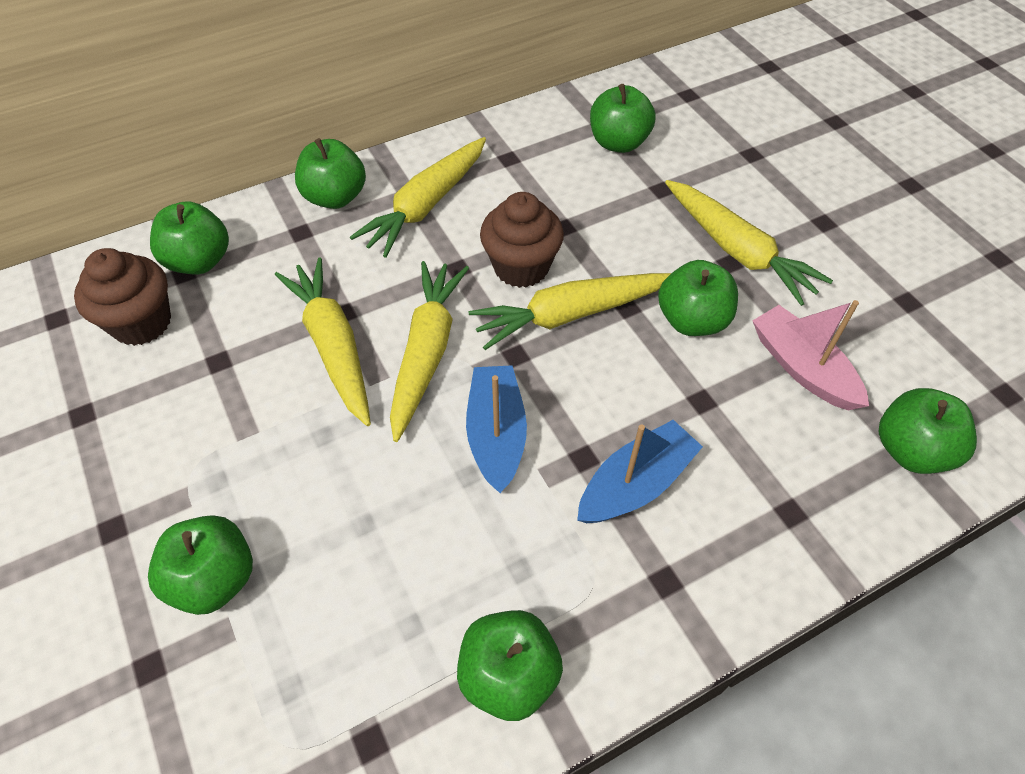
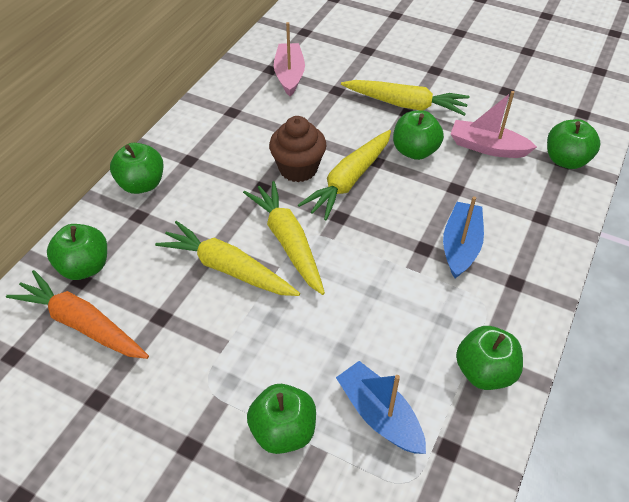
camera: 35 degrees left, 5 degrees down
(141, 323) = (82, 324): brown cupcake -> orange carrot
(426, 205) = (207, 162): yellow carrot -> none
(496, 434) = (368, 262): blue boat -> blue boat (380, 415)
(618, 143) = (289, 75): green apple -> pink boat

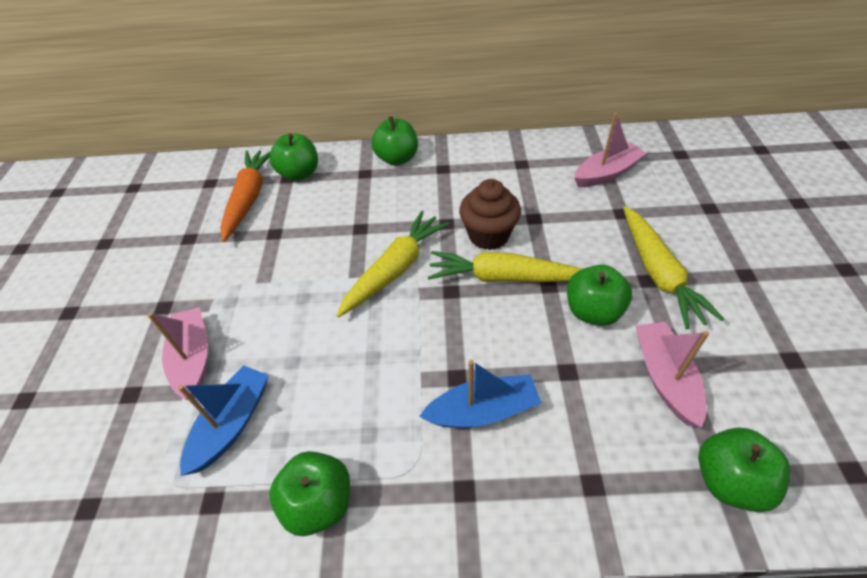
camera: 65 degrees right, 0 degrees up
(228, 268) = (342, 246): yellow carrot -> none
(283, 431) = (193, 358): green apple -> pink boat

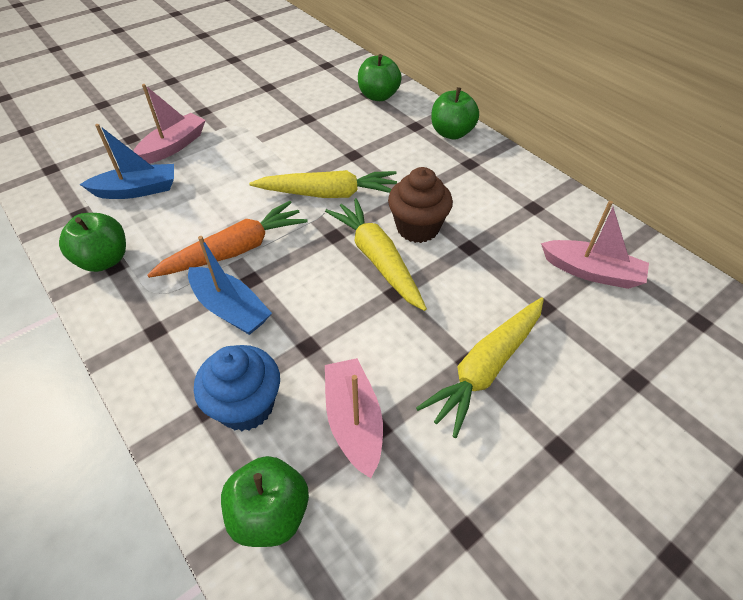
camera: 50 degrees right, 0 degrees up
(249, 198) = (329, 89): orange carrot -> orange carrot (235, 250)
(593, 311) = (390, 336): green apple -> none
(608, 449) = (246, 406): none -> blue cupcake
(665, 377) = (354, 421): pink boat -> pink boat turned 60 degrees counterclockwise

